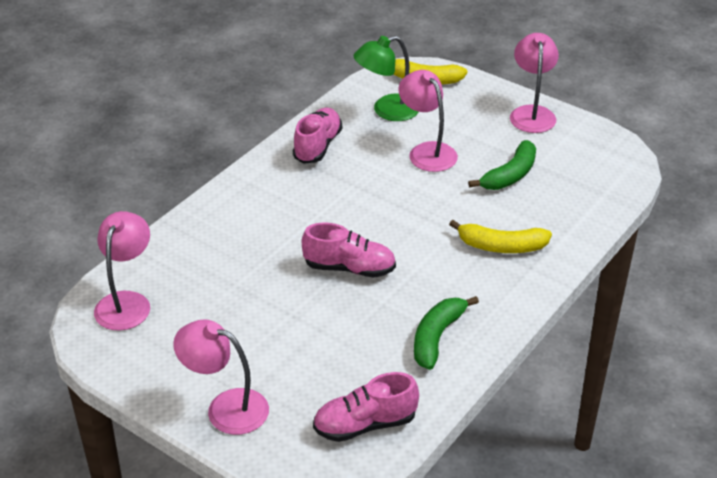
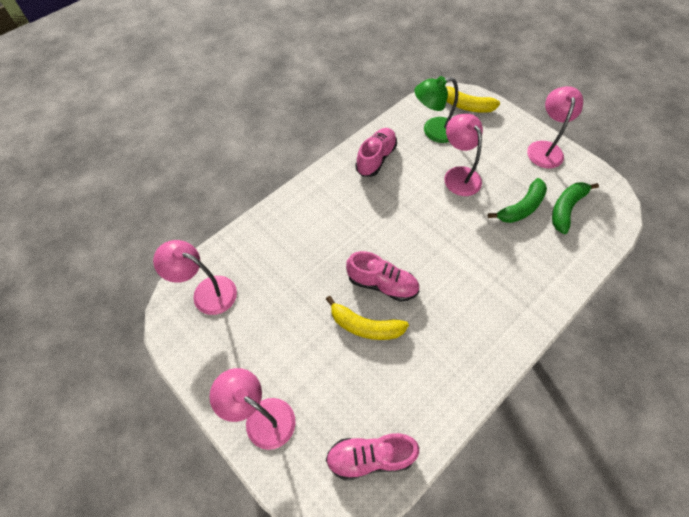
camera: 10 degrees right, 20 degrees up
(126, 302) = (206, 291): pink lamp -> pink lamp turned 90 degrees counterclockwise
(437, 337) = (442, 369): green banana -> green banana (566, 209)
(501, 246) = (506, 280): yellow banana -> yellow banana (365, 326)

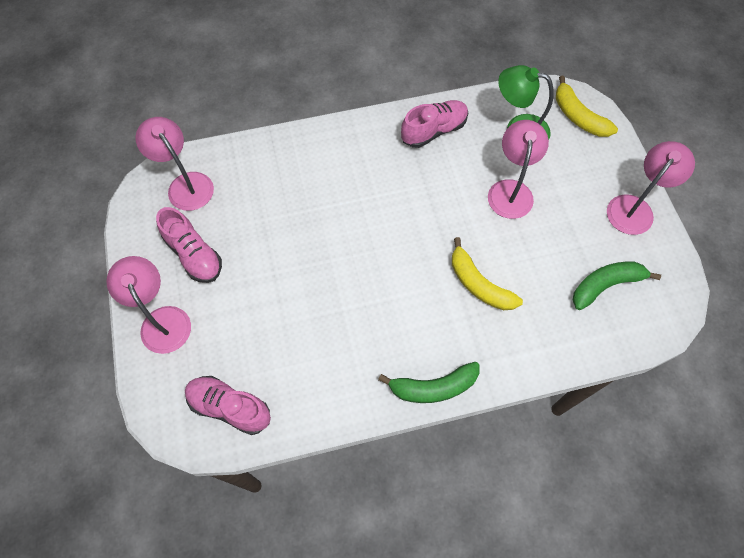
camera: 30 degrees right, 5 degrees up
(365, 326) = (305, 292): yellow banana -> yellow banana (479, 284)
(382, 284) = (349, 261): pink shoe -> pink shoe (194, 255)
(521, 208) = (554, 258): green banana -> green banana (433, 387)

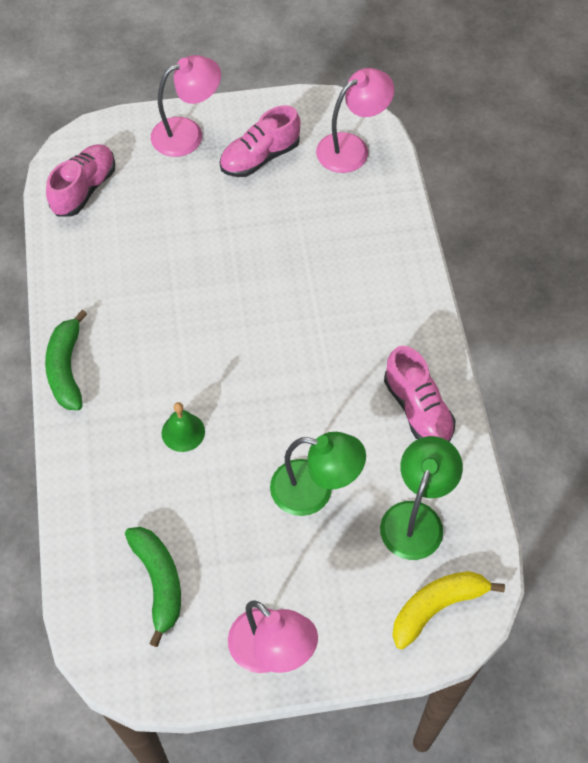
camera: 95 degrees right, 5 degrees down
(479, 284) = (183, 432): yellow banana -> green bell
(511, 190) = (315, 491): pink lamp -> green lamp

